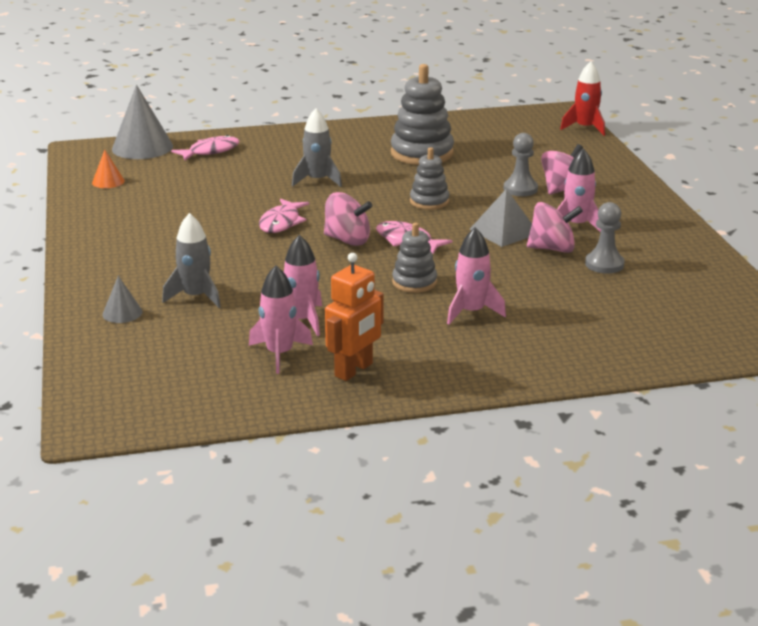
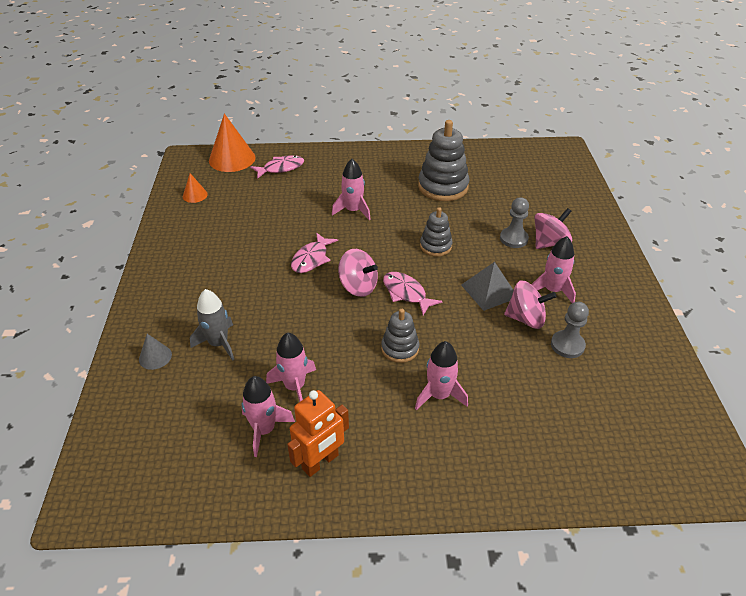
camera: 10 degrees right, 15 degrees up
(142, 147) = (232, 159): grey cone -> orange cone
(317, 180) = (353, 211): grey rocket -> pink rocket
(585, 128) = (581, 169): red rocket -> none

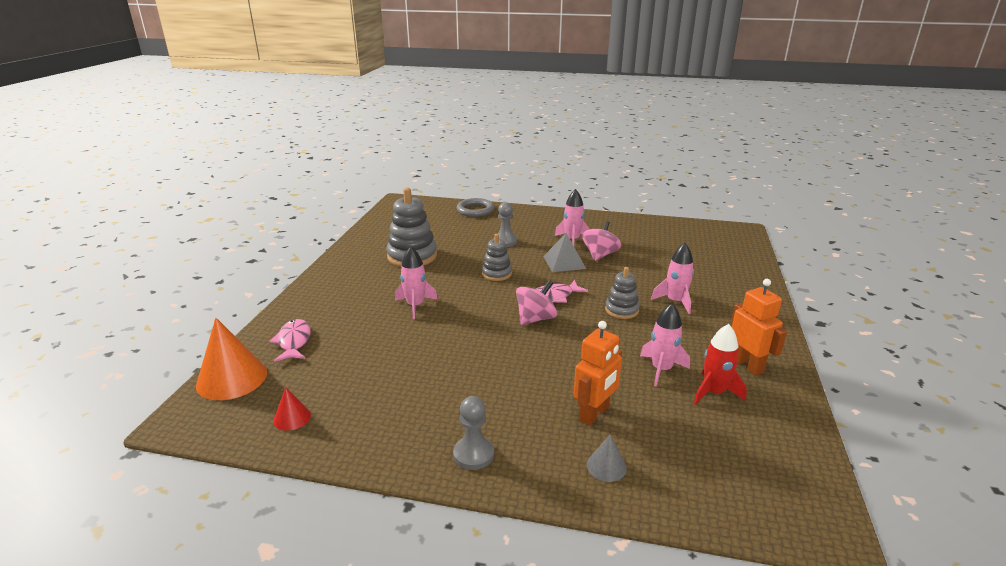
camera: 75 degrees left, 15 degrees down
(195, 195) = (292, 418): orange cone -> red cone
(218, 343) = (594, 414): grey rocket -> orange robot
(264, 430) = (714, 392): pink rocket -> red rocket
(311, 259) = (481, 339): pink fish -> none
(549, 243) = (517, 230): pink spinning top -> none
(567, 345) = (630, 247): grey pawn -> grey pawn (473, 454)
(581, 202) = (475, 210): none -> grey ring

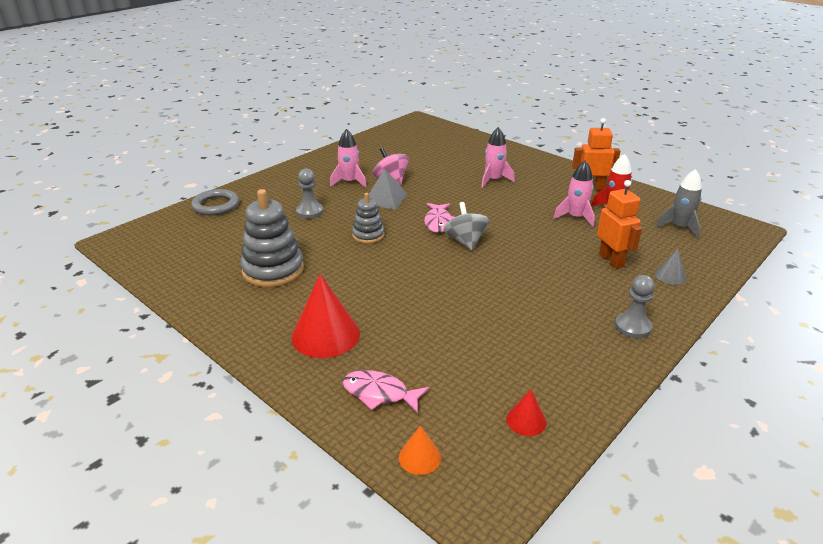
camera: 60 degrees left, 5 degrees up
(232, 378) = (419, 457): orange cone -> orange cone, size x0.50
(348, 300) = (325, 335): none -> red cone
(415, 306) = (382, 295): pink rocket -> none
(535, 319) = (465, 242): pink spinning top -> grey spinning top
(621, 310) = (486, 203): grey stacking toy -> none
(740, 455) = (679, 227): none -> grey rocket

